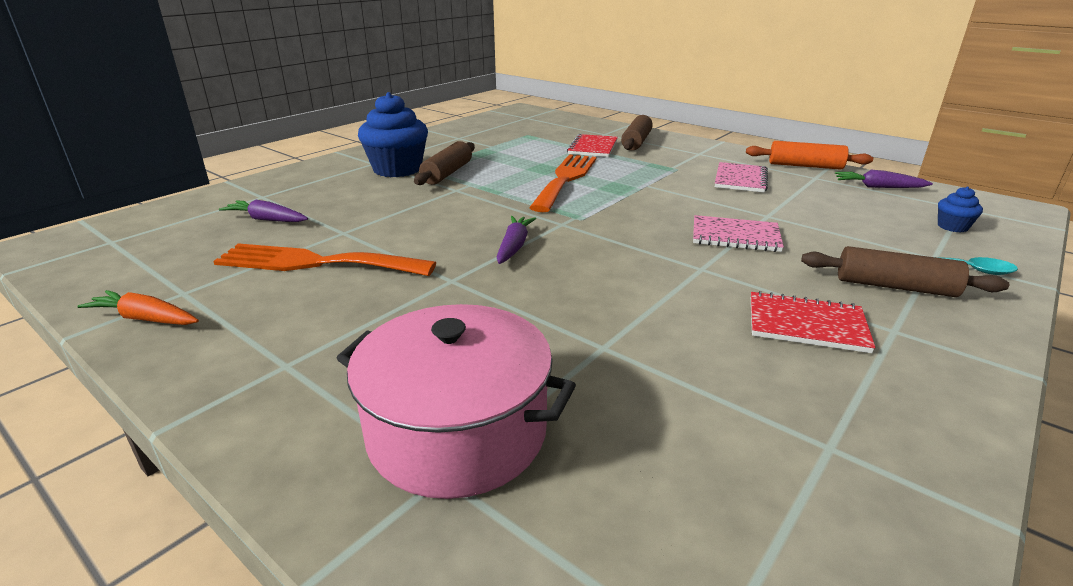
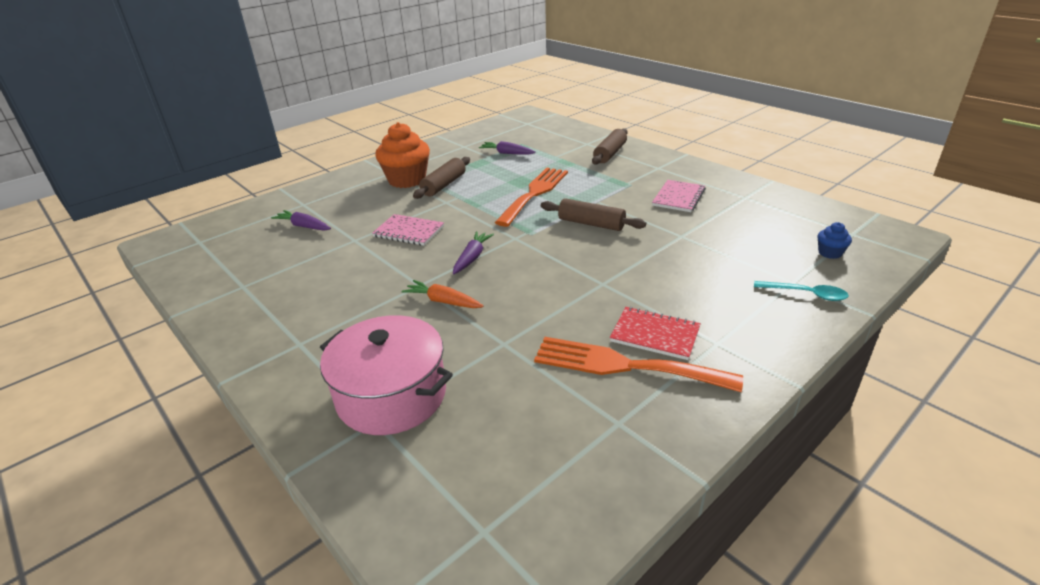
camera: 10 degrees right, 5 degrees up
(145, 319) = (218, 305): orange carrot -> orange carrot (443, 301)
(315, 263) = (331, 266): orange fork -> orange fork (624, 365)
(397, 169) = (407, 180): blue cupcake -> orange cupcake
(593, 147) = (570, 159): red notebook -> none
(735, 236) = (644, 255): pink notebook -> pink notebook (409, 231)
(805, 166) = (743, 184): orange rolling pin -> none
(878, 187) = (793, 209): purple carrot -> purple carrot (507, 153)
(895, 287) = (742, 307): brown rolling pin -> brown rolling pin (591, 224)

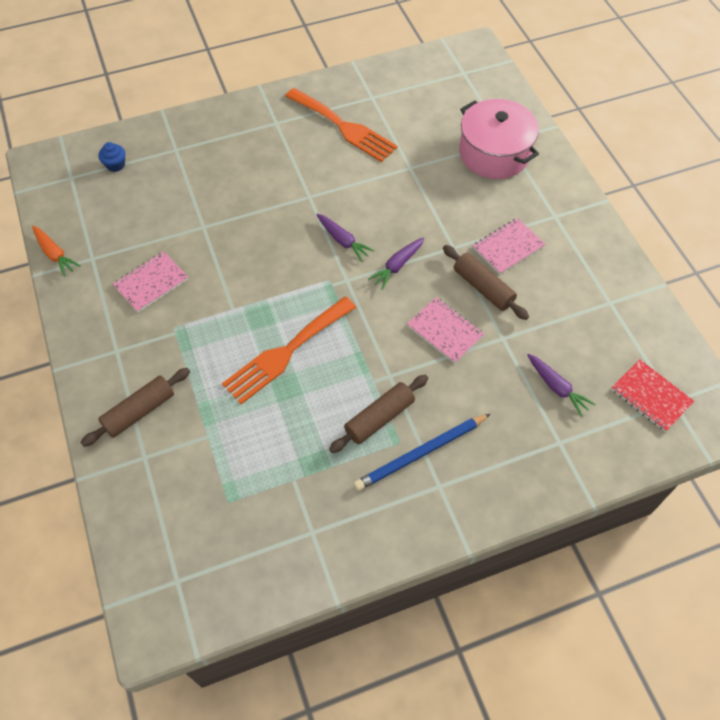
camera: 160 degrees left, 25 degrees up
(357, 300) = (508, 247): none -> pink notebook
(407, 180) = (421, 453): orange cupcake -> blue pencil
(443, 301) = (439, 221): orange carrot -> orange carrot (55, 254)
(507, 153) = (264, 476): purple carrot -> purple carrot (343, 241)
(591, 224) = (265, 274): brown rolling pin -> brown rolling pin (483, 287)
(655, 335) = (308, 141): red notebook -> red notebook (651, 396)
(806, 294) = (180, 137): turquoise spoon -> none

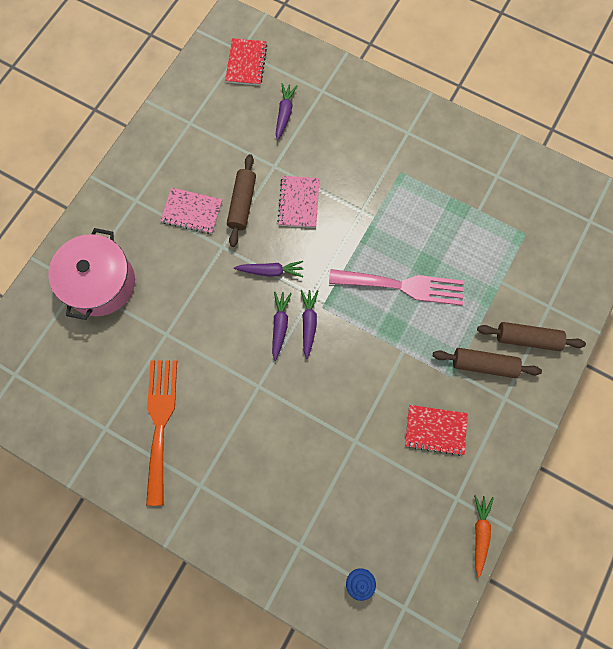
camera: 130 degrees left, 15 degrees up
(151, 283) = (435, 430): pink notebook -> red notebook
(286, 352) = (403, 286): orange fork -> pink fork
(325, 261) = (309, 323): none -> purple carrot
(379, 418) = (396, 194): brown rolling pin -> brown rolling pin (483, 364)
(421, 453) = (397, 155): blue pencil -> none

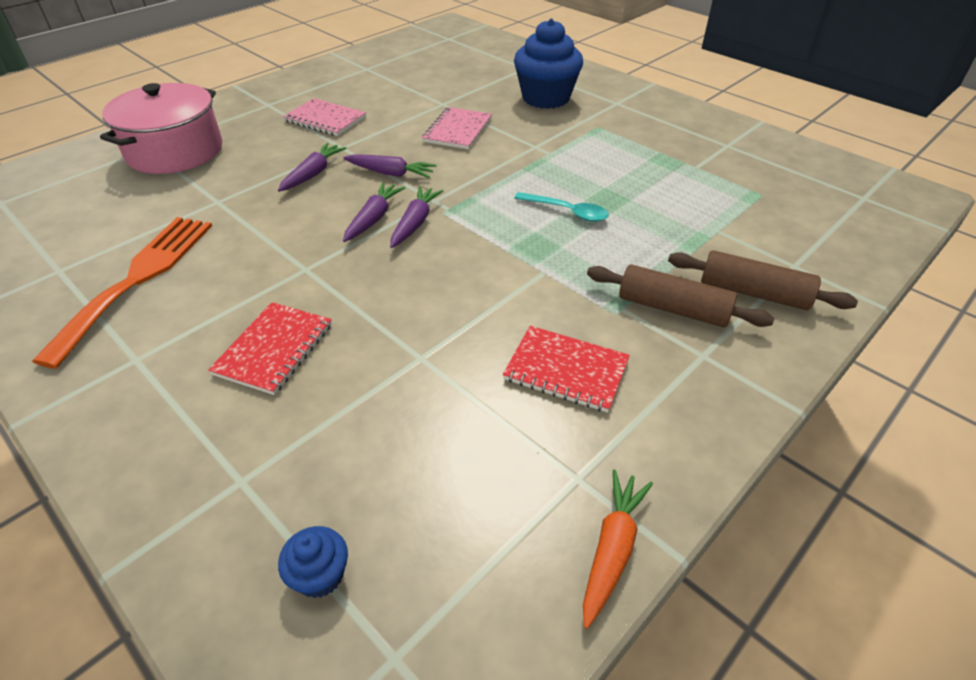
camera: 15 degrees right, 30 degrees down
(242, 204) = (388, 122): brown rolling pin -> none
(246, 63) = (450, 45): red notebook -> red notebook (274, 349)
(284, 114) = (474, 75): purple carrot -> purple carrot (313, 174)
(352, 138) = (545, 98): none -> blue cupcake
(403, 286) = (567, 212): pink fork -> turquoise spoon

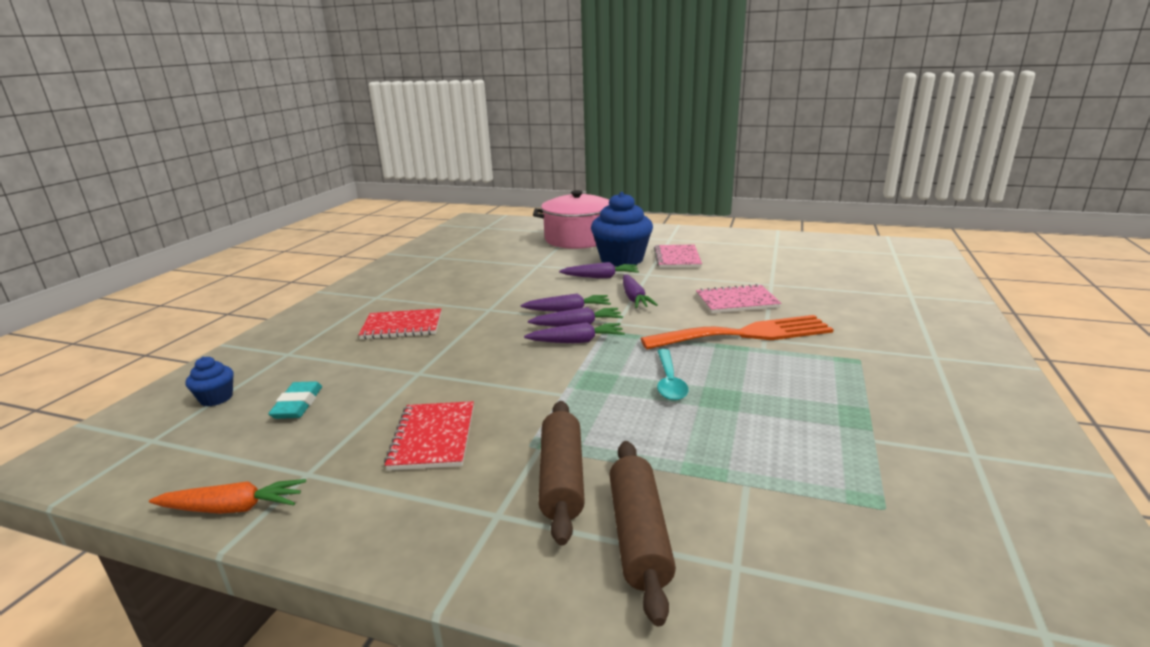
camera: 65 degrees right, 20 degrees down
(138, 279) = (444, 274): orange fork -> orange fork (745, 334)
(414, 477) = (298, 405): none -> turquoise eraser
(450, 234) = (577, 341): none -> purple carrot
(545, 98) = (867, 320): blue cupcake -> blue cupcake (621, 259)

